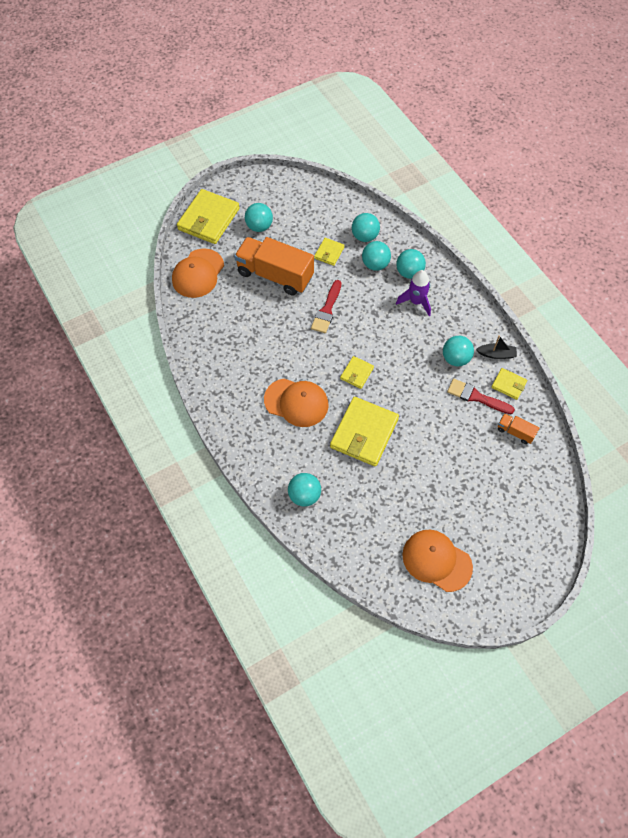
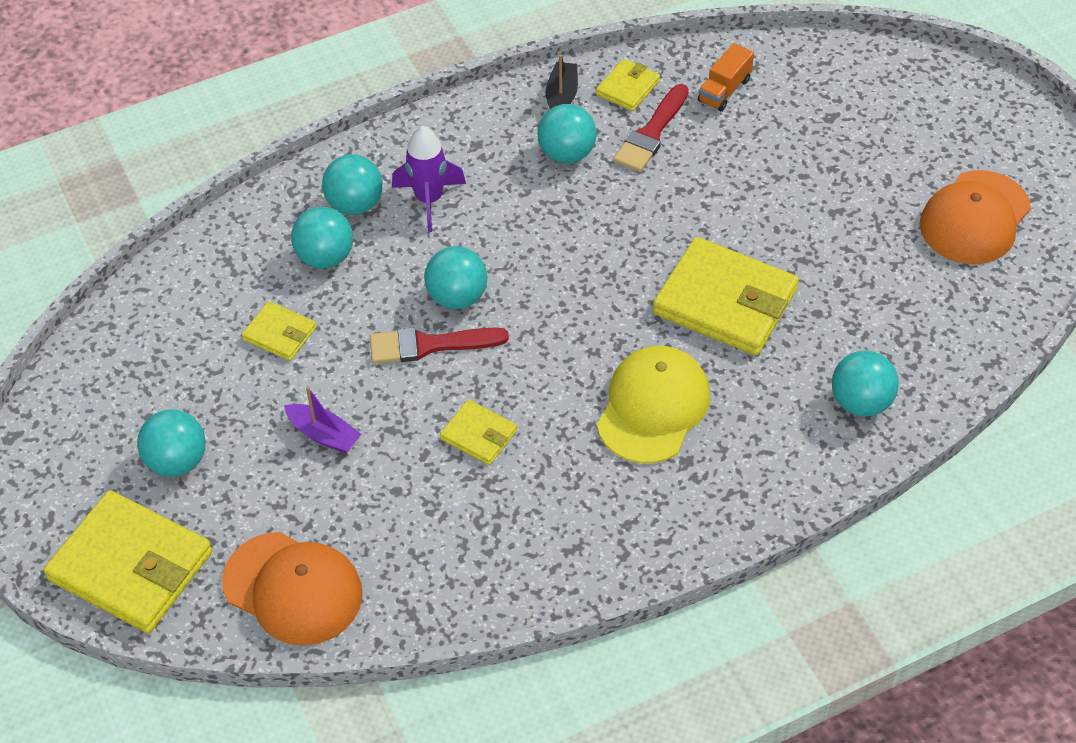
camera: 85 degrees left, 10 degrees down
(275, 275) = (324, 435): orange truck -> purple boat
(296, 402) = (653, 407): orange cap -> yellow cap
(327, 310) = (430, 345): red brush -> red brush turned 150 degrees clockwise
(357, 373) = (590, 304): yellow wallet -> yellow wallet (479, 435)
(364, 236) = (247, 270): turquoise ball -> turquoise ball (457, 297)

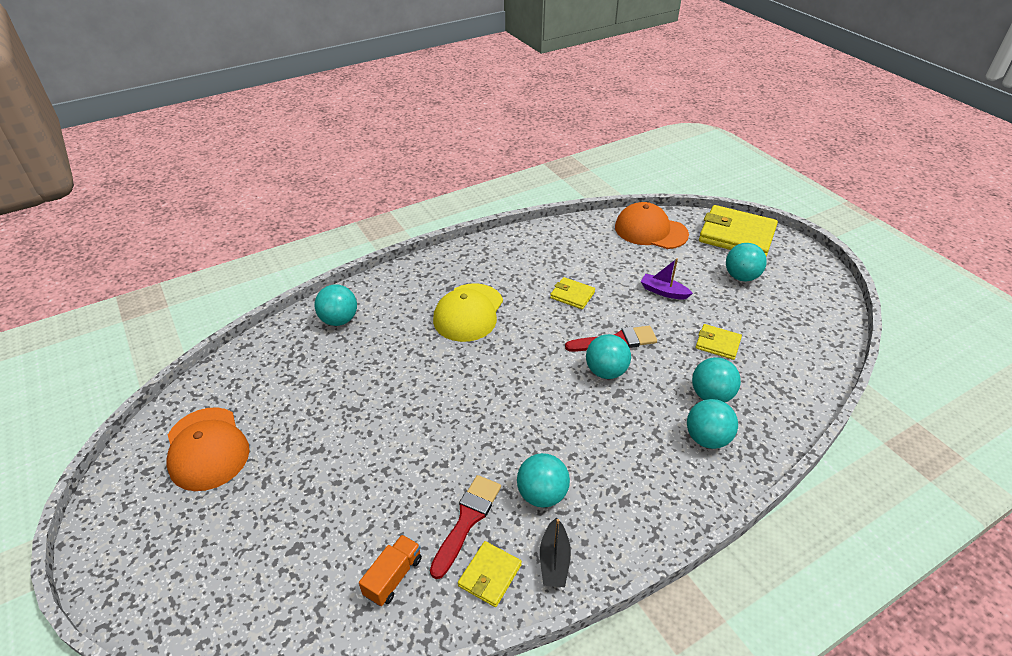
camera: 175 degrees right, 10 degrees down
(429, 200) = (649, 445): purple rocket -> none
(725, 301) = (416, 376): yellow wallet -> none
(975, 218) = (207, 448): orange cap -> orange cap turned 120 degrees clockwise

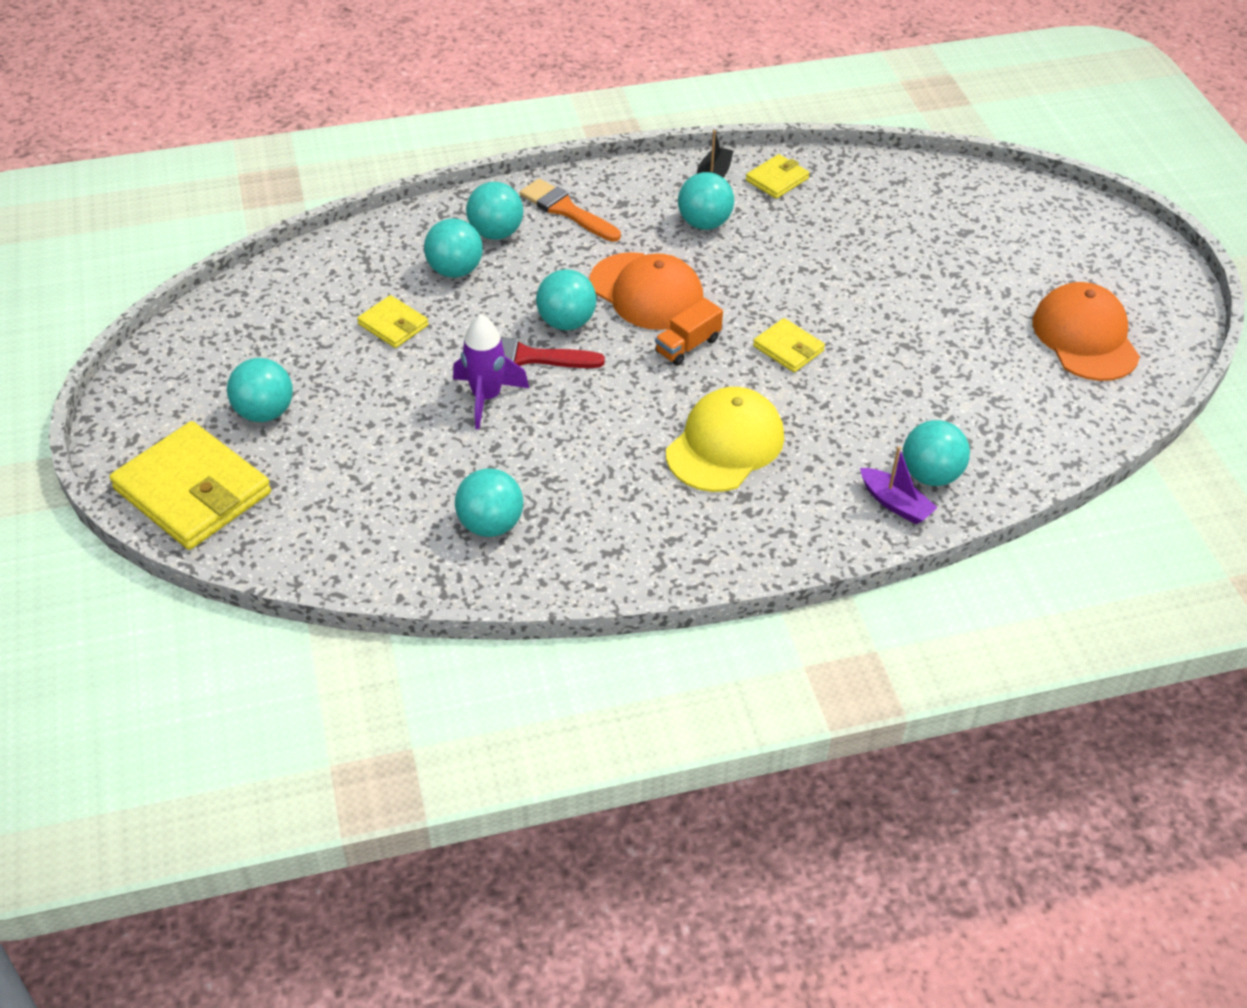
camera: 165 degrees left, 5 degrees up
(393, 577) = (868, 195): orange truck -> orange truck (688, 346)
(467, 520) = (789, 219): red brush -> none
(572, 295) = (551, 439): yellow wallet -> yellow wallet (788, 348)
(579, 249) = (490, 524): none -> turquoise ball
(624, 310) = (486, 397): none -> purple rocket
(650, 231) = (335, 537): orange cap -> orange cap (646, 292)
(663, 292) = (406, 414): purple boat -> purple boat (895, 503)
(666, 478) = (566, 210): none -> orange brush

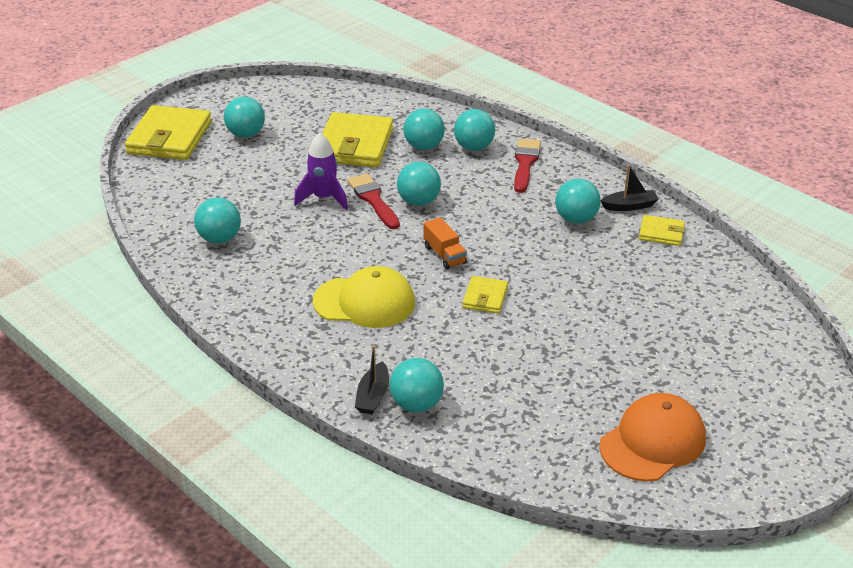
camera: 60 degrees right, 10 degrees down
(393, 325) = (355, 145): yellow wallet -> yellow wallet, size x2.02
(566, 210) = (525, 163): orange brush -> red brush
(646, 292) = (480, 221): orange cap -> none
(688, 346) = (444, 255): orange truck -> orange truck turned 135 degrees counterclockwise
(895, 503) = (373, 396): purple boat -> black boat

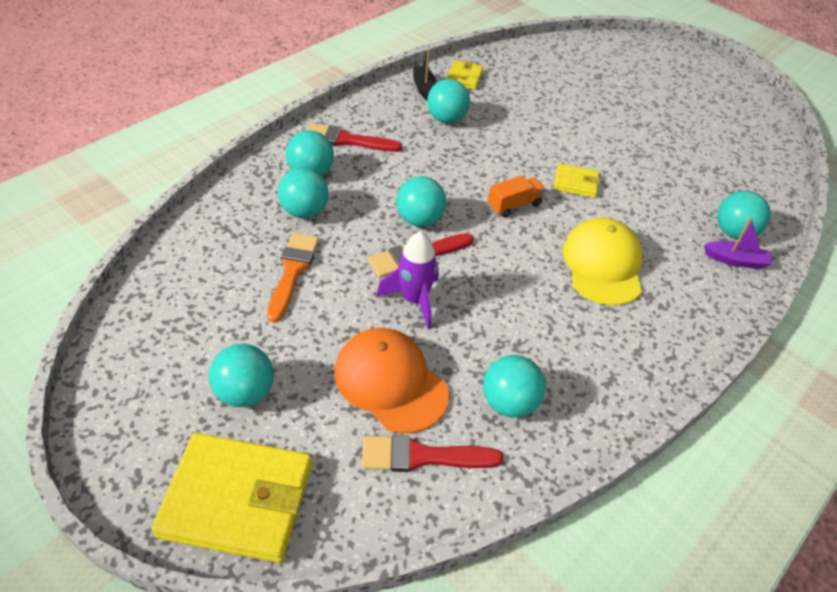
camera: 95 degrees left, 10 degrees up
(183, 201) = (422, 456): none -> red brush
(355, 145) = (292, 272): yellow wallet -> orange brush
(373, 396) = (735, 260): black boat -> purple boat
(652, 442) = (720, 115): orange cap -> orange cap (390, 382)

